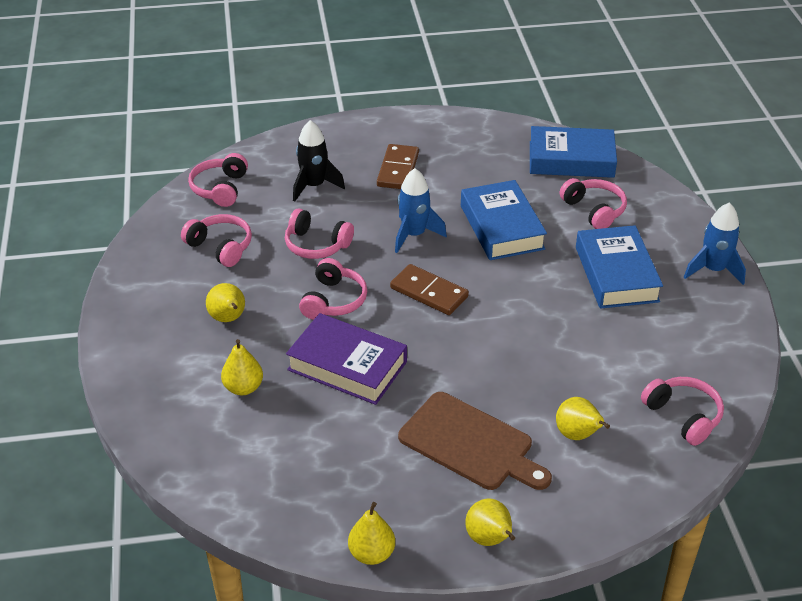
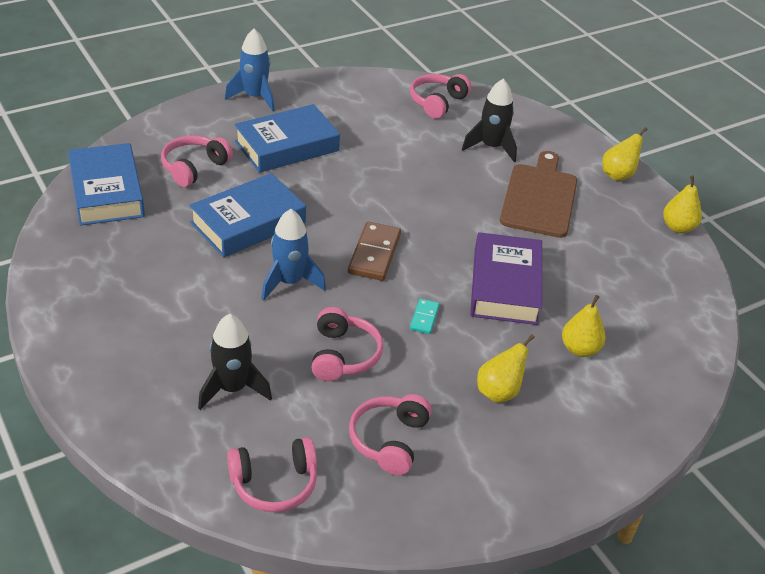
camera: 115 degrees left, 0 degrees up
(333, 300) = (424, 318): pink headphones -> turquoise domino
(398, 169) = (171, 321): brown domino -> none
(577, 435) = (491, 147): yellow pear -> black rocket

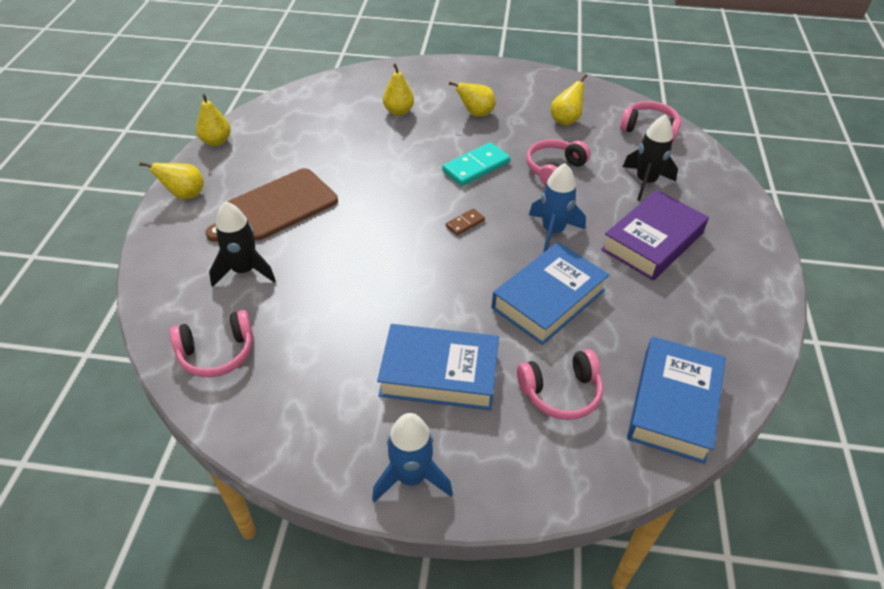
camera: 140 degrees left, 5 degrees up
(248, 223) = (548, 299): blue book -> blue book turned 45 degrees counterclockwise
(374, 254) = (465, 223): brown domino -> brown domino, size x0.53
(389, 440) = (565, 120): pink headphones -> yellow pear
(424, 318) = (476, 167): turquoise domino -> turquoise domino, size x1.87
(505, 286) = (395, 161): purple book -> purple book (652, 241)

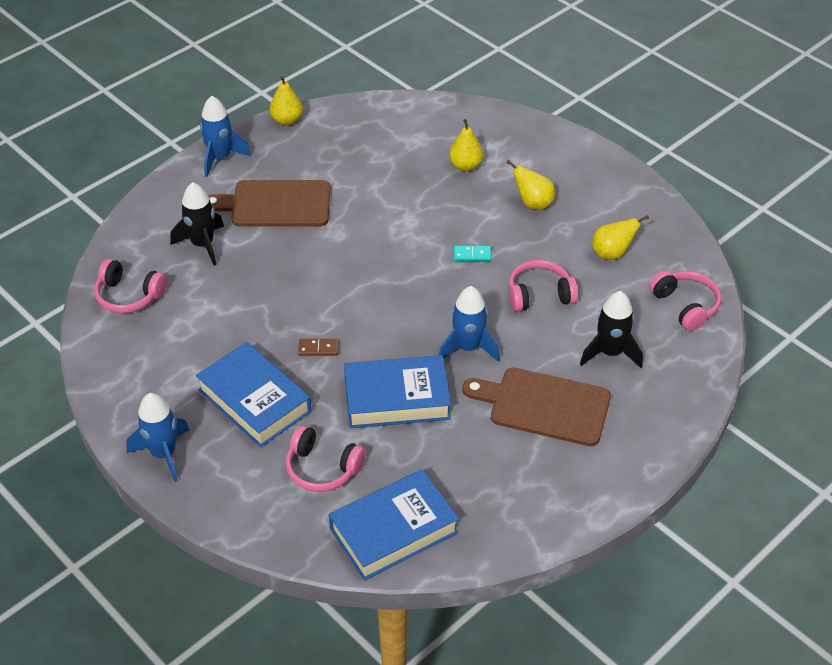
camera: 40 degrees right, 0 degrees up
(185, 195) = (220, 158): yellow pear -> blue rocket
(465, 223) = (404, 300): brown domino -> brown domino (318, 349)
(476, 167) = (472, 255): turquoise domino -> turquoise domino, size x0.53
(652, 241) = (544, 406): purple book -> brown cutting board

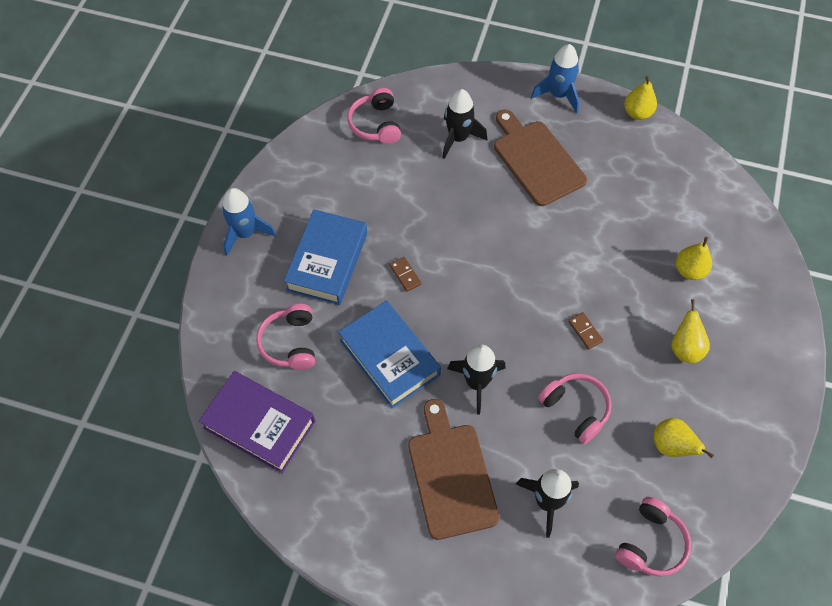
camera: 60 degrees right, 15 degrees up
(394, 531) = (259, 425): blue book -> purple book
(468, 348) = (477, 382): blue rocket -> black rocket
(472, 255) = (585, 331): turquoise domino -> brown domino

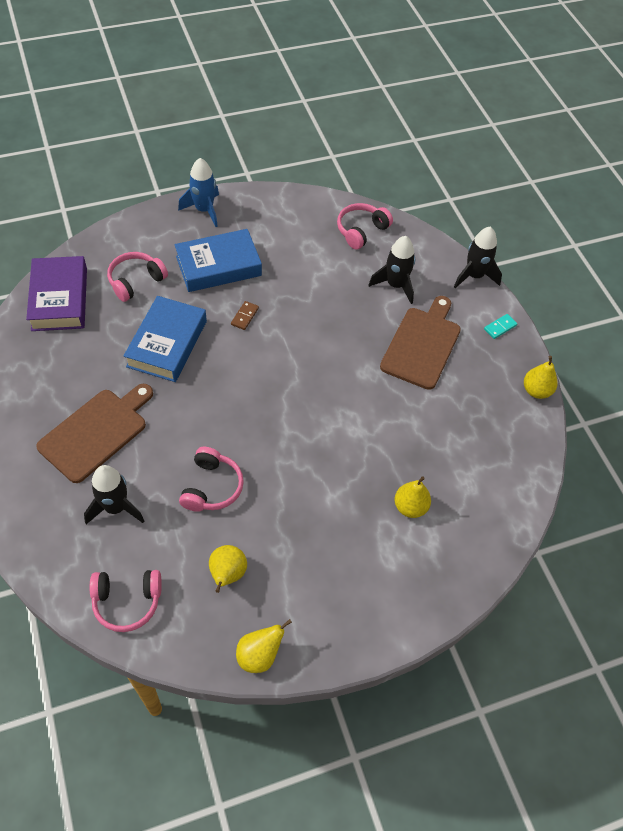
camera: 50 degrees right, 5 degrees down
(477, 382) = (186, 408): black rocket -> black rocket (474, 276)
(558, 95) = (500, 327): blue rocket -> turquoise domino
(585, 331) = (288, 458): brown domino -> none
(685, 348) = (329, 540): yellow pear -> yellow pear (259, 655)

